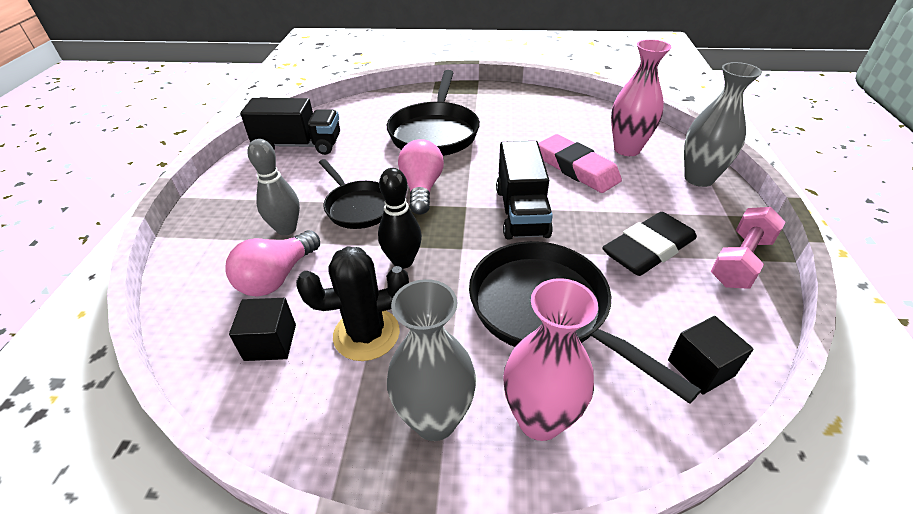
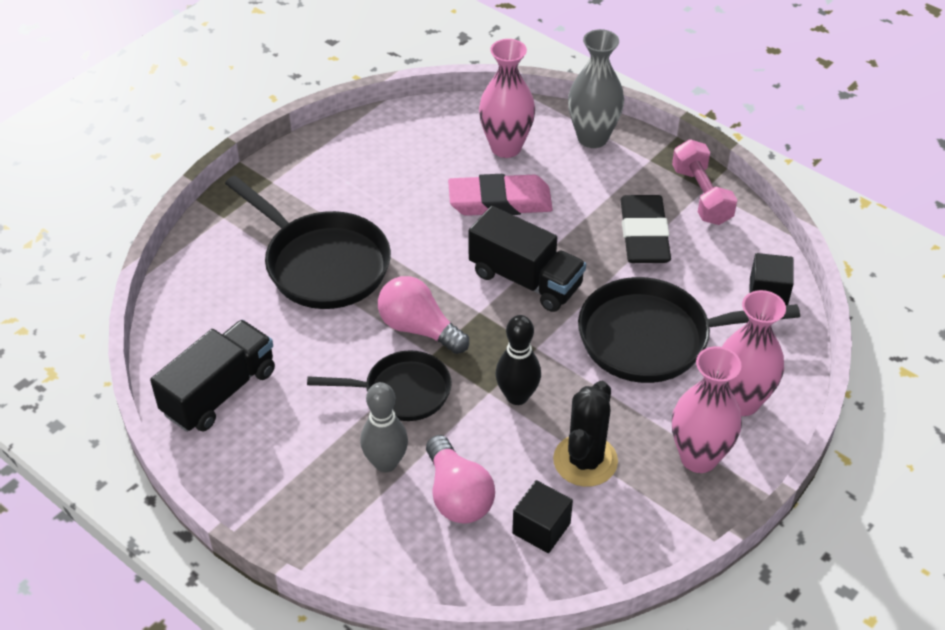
camera: 55 degrees left, 5 degrees up
(435, 420) = (698, 457): grey vase -> pink vase

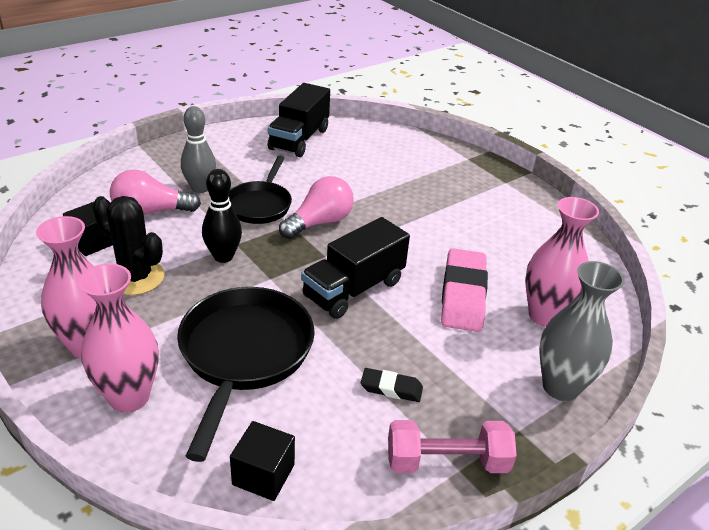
camera: 100 degrees right, 10 degrees down
(219, 392) = (299, 139): black truck -> black truck turned 60 degrees clockwise
(322, 264) = (406, 191): black pan -> none
(644, 235) = (391, 388): black eraser -> black eraser, size x0.51

